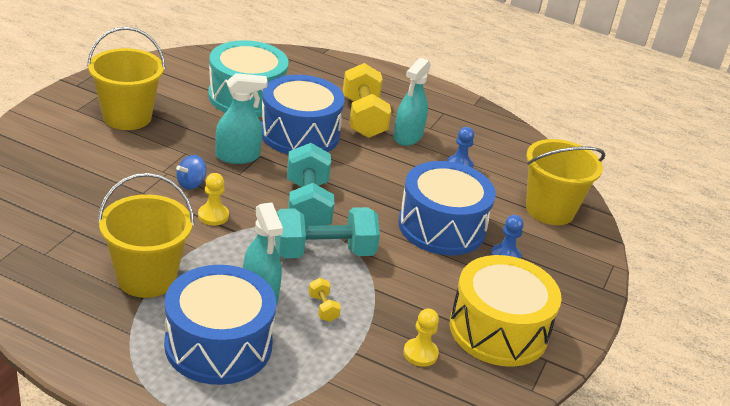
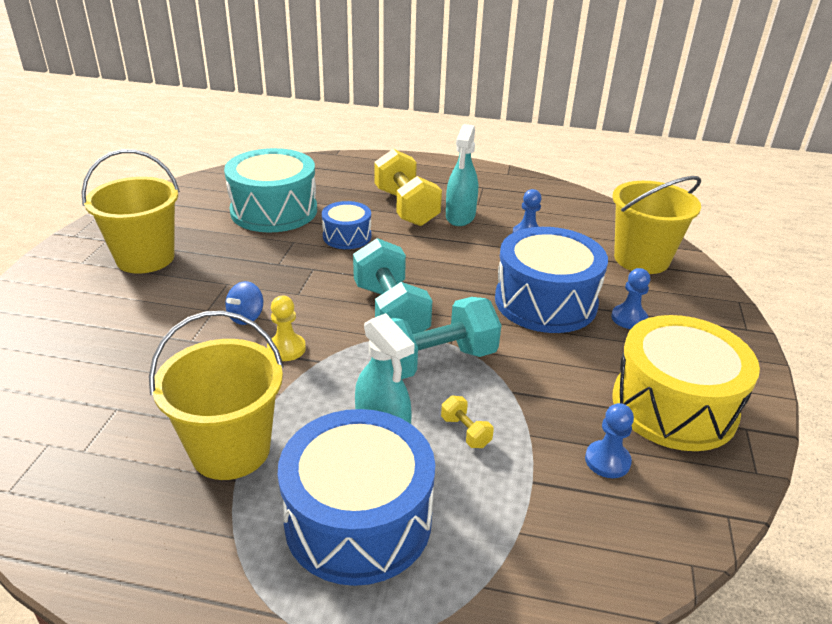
camera: 10 degrees left, 0 degrees up
(238, 156) = (289, 274): turquoise spray bottle -> none
(299, 134) = (347, 236): blue drum -> blue drum, size x0.54
(420, 353) = (607, 461): yellow pawn -> blue pawn

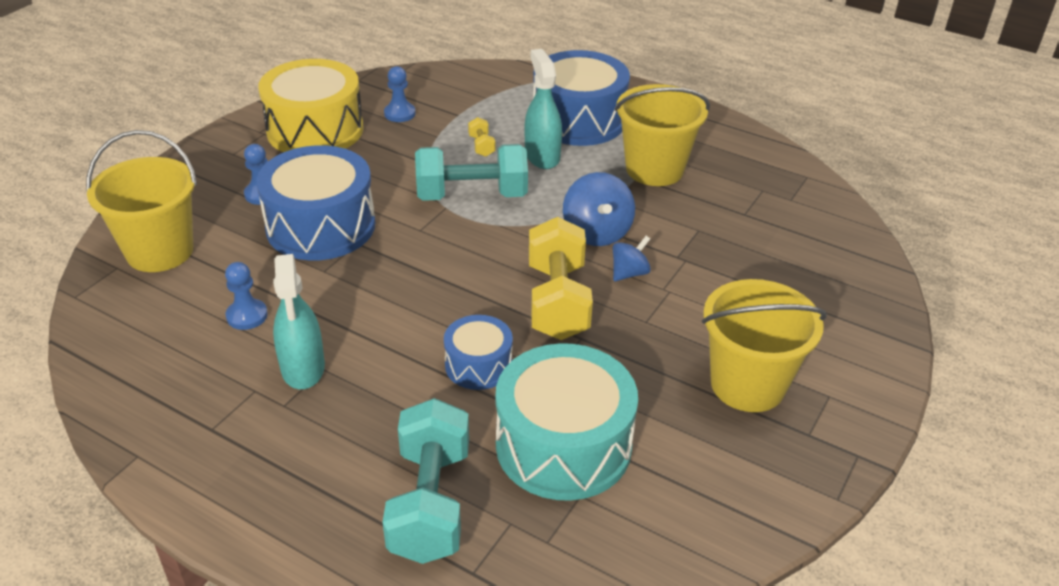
camera: 160 degrees left, 5 degrees up
(286, 349) = (596, 233): yellow pawn -> blue spinning top
(390, 312) = (483, 248): turquoise dumbbell -> turquoise dumbbell (430, 503)
(406, 207) = (364, 406): yellow dumbbell -> yellow dumbbell (557, 301)
(460, 216) = (303, 368): turquoise spray bottle -> turquoise spray bottle turned 135 degrees clockwise

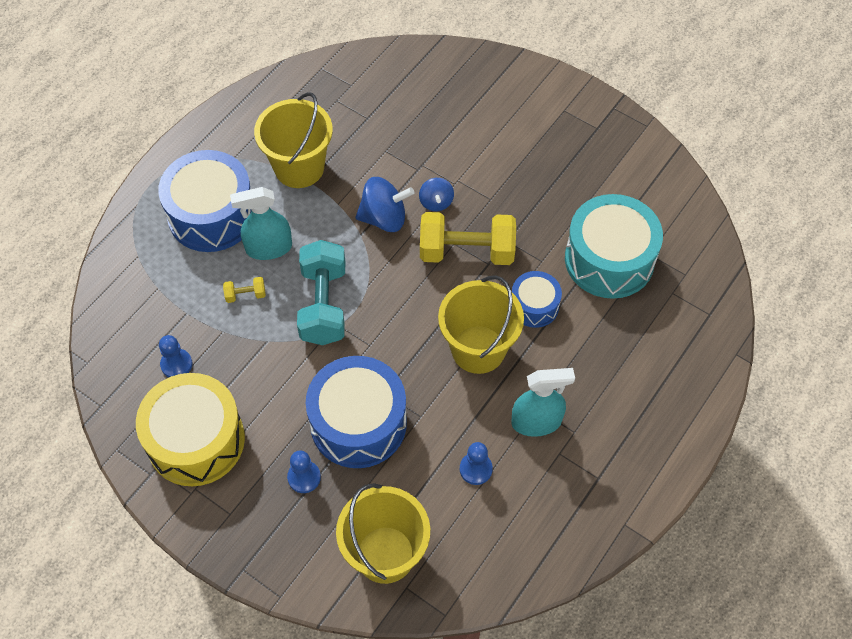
camera: 85 degrees left, 20 degrees up
(430, 503) = (659, 336): turquoise dumbbell -> none
(629, 273) = (436, 202): blue spinning top -> blue spinning top turned 150 degrees counterclockwise
(747, 384) = (554, 151): yellow bucket -> yellow bucket (478, 349)

